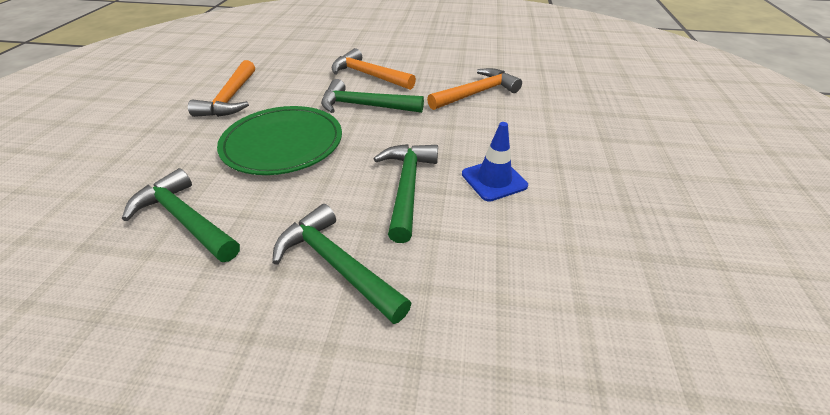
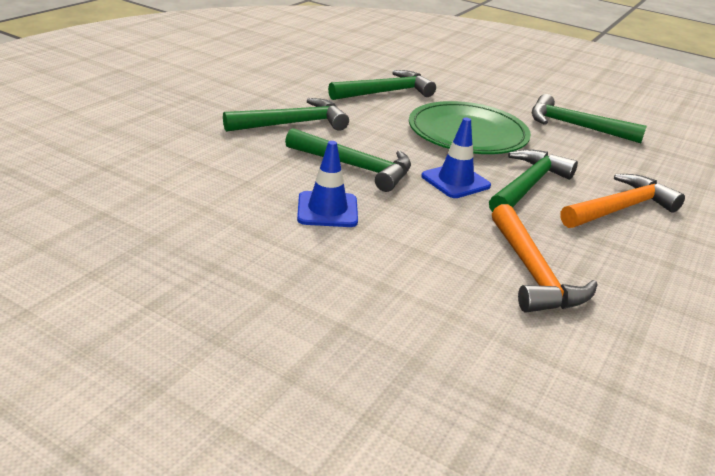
camera: 110 degrees right, 10 degrees down
(231, 98) = (575, 126): orange hammer -> green hammer
(386, 134) = (455, 181): none -> blue traffic cone

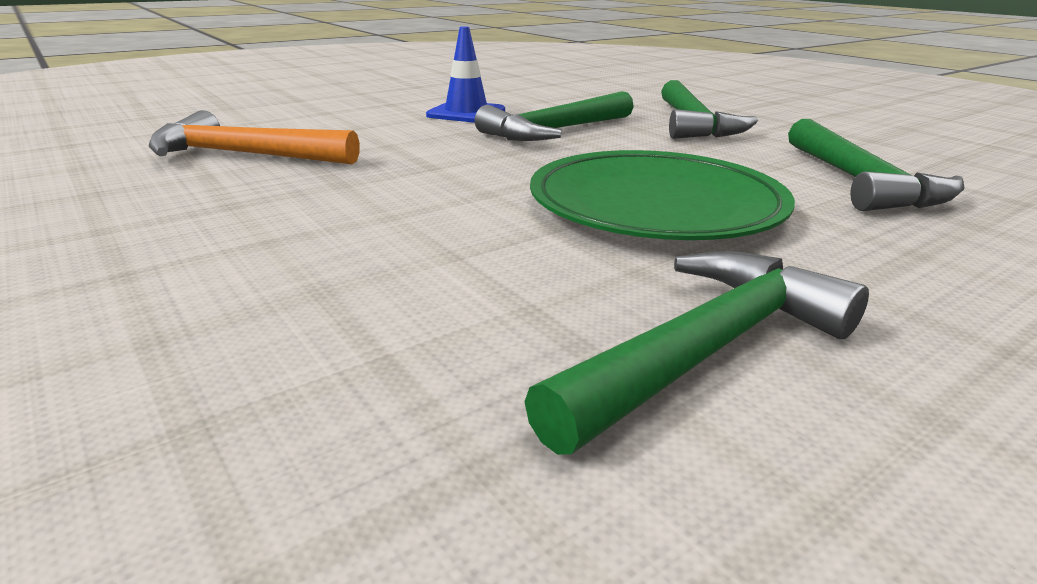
camera: 115 degrees right, 5 degrees down
(455, 181) = (482, 164): blue traffic cone -> none
(528, 185) = (429, 201): green hammer -> none
(620, 208) = (273, 250): orange hammer -> none

